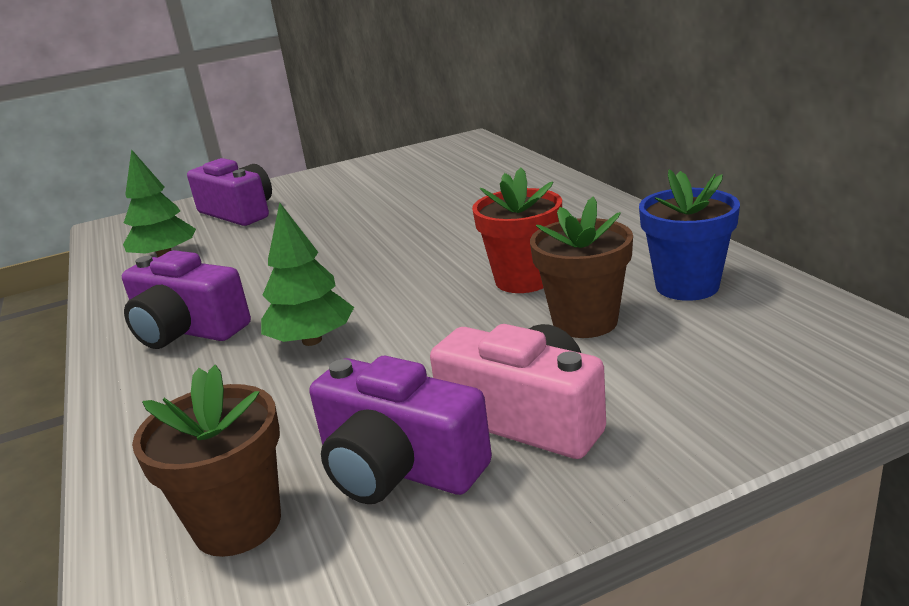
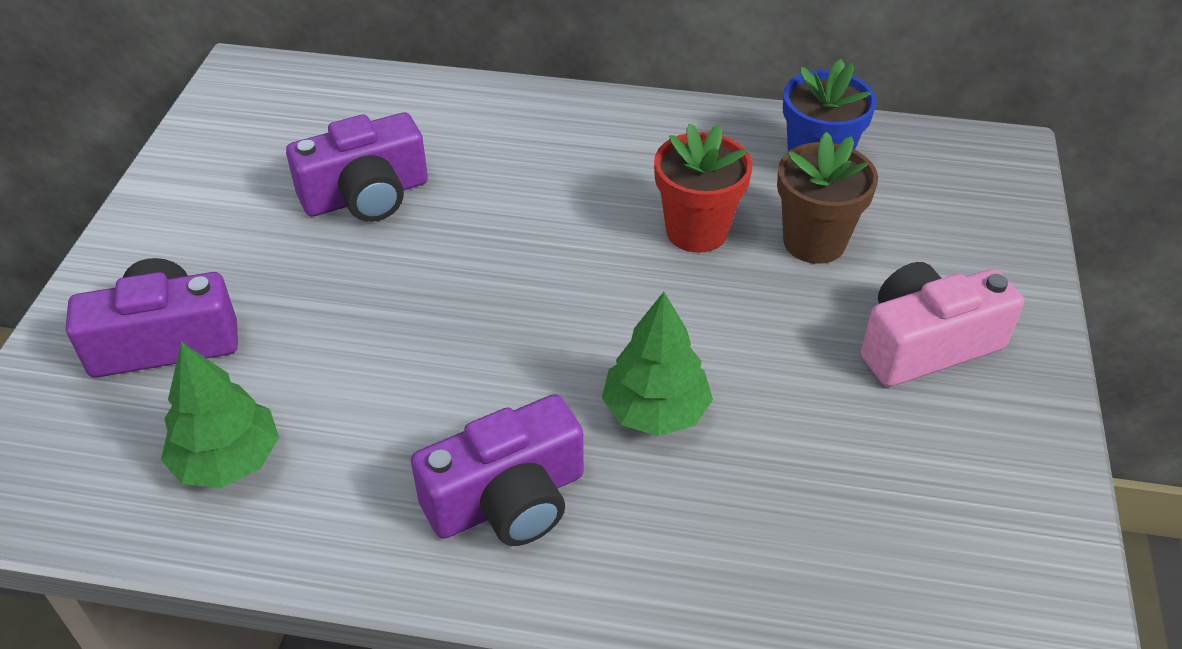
camera: 60 degrees left, 20 degrees up
(238, 524) = (933, 565): brown flower pot -> none
(398, 467) = (932, 441): purple camera -> purple camera (366, 195)

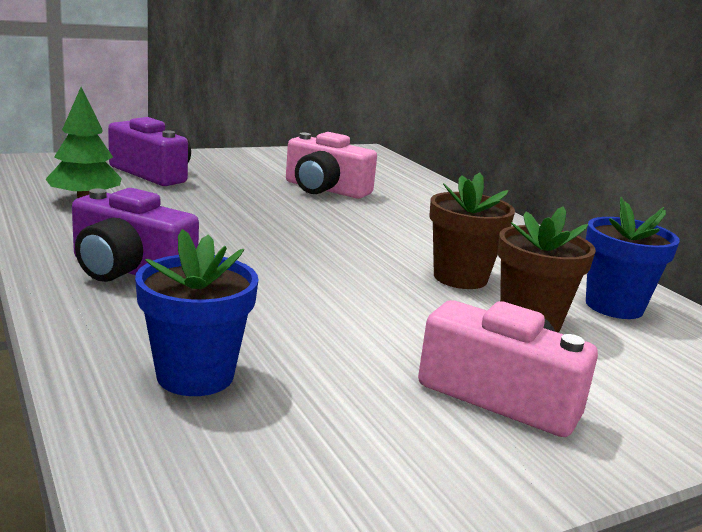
camera: 50 degrees right, 25 degrees down
(366, 195) = (325, 189): purple camera -> pink camera
(656, 411) = (265, 298): green tree -> none
(696, 231) = (460, 278): red flower pot -> brown flower pot
(790, 539) = (195, 375): none -> blue flower pot

